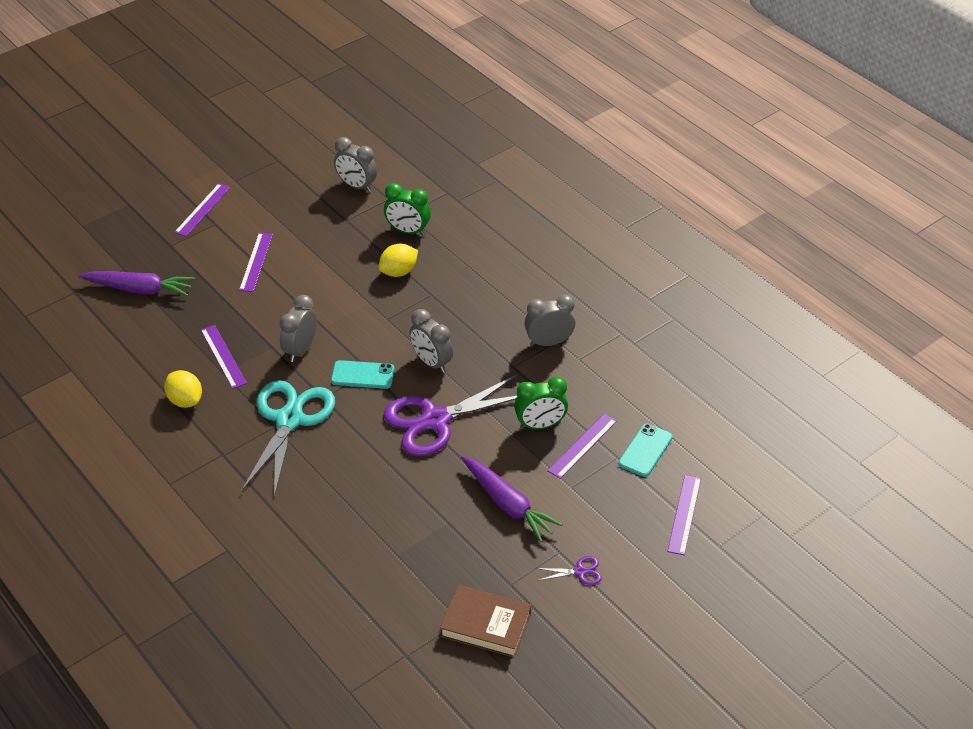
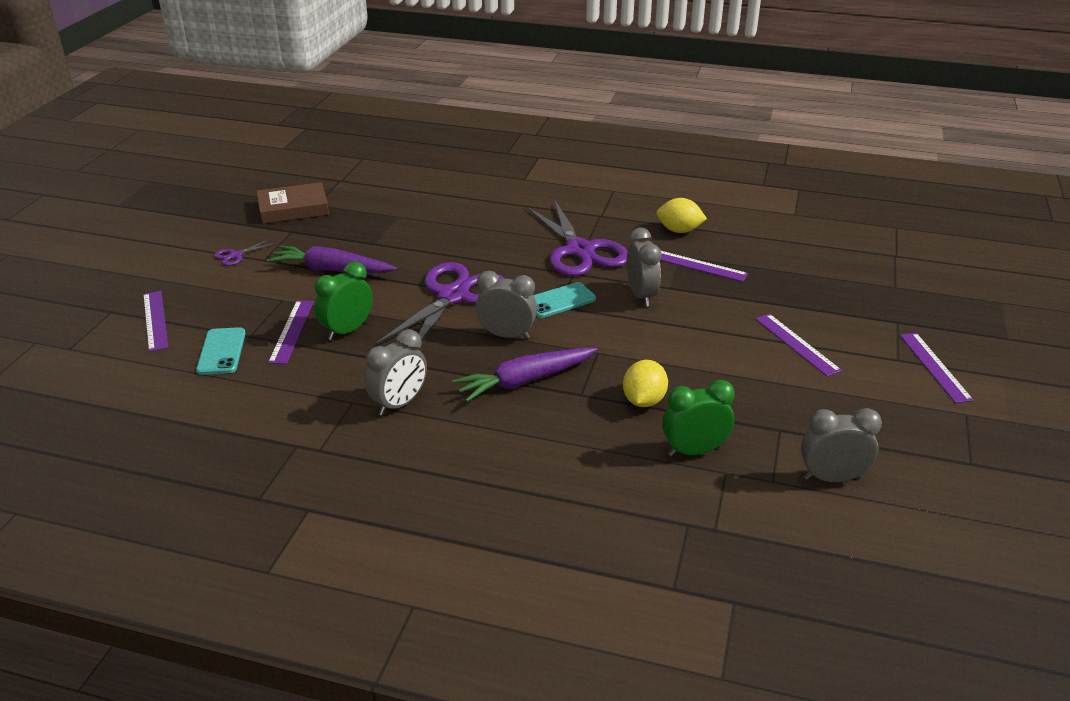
camera: 145 degrees right, 10 degrees down
(139, 289) = (851, 279): purple carrot -> purple carrot (525, 381)
(289, 419) = (580, 251): turquoise scissors -> purple scissors

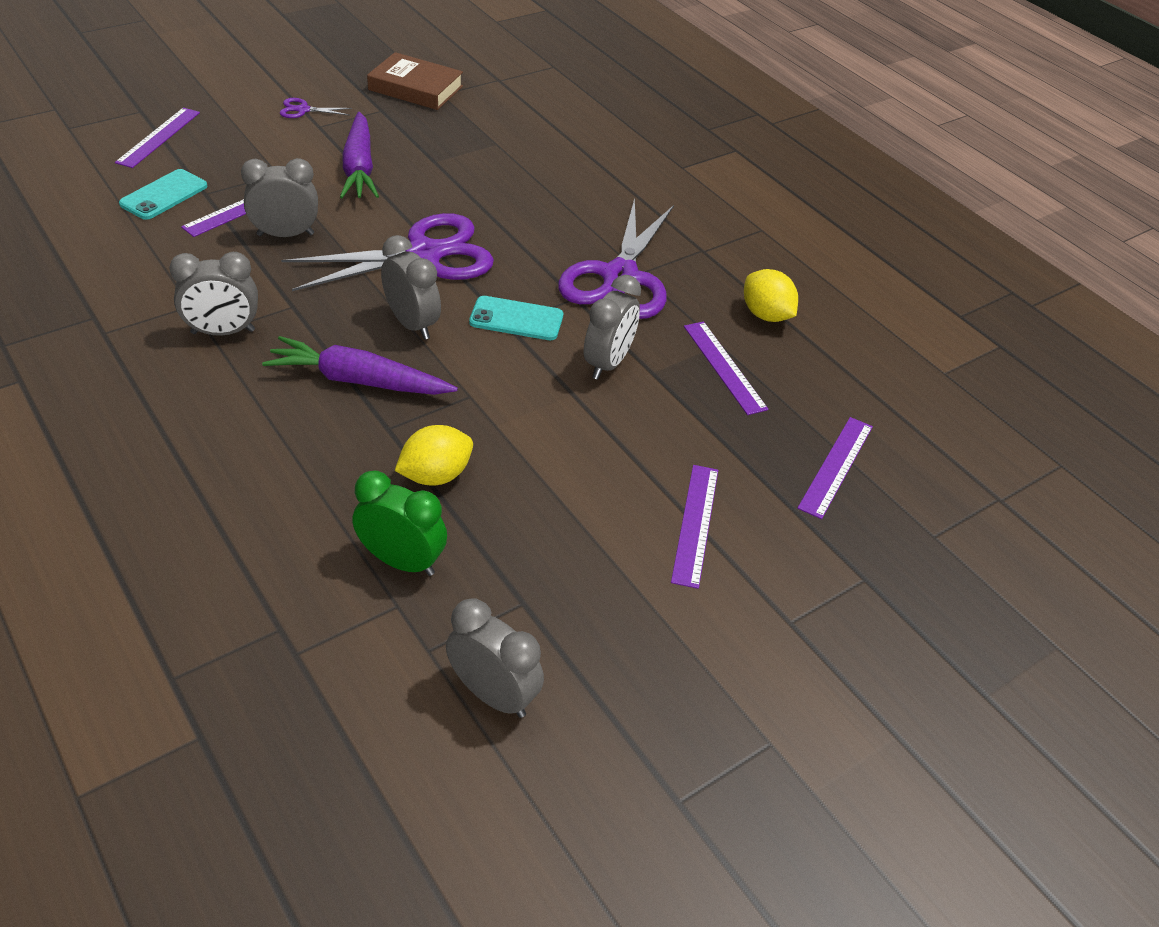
camera: 35 degrees right, 10 degrees up
(332, 270) = (359, 167): purple carrot -> purple carrot turned 150 degrees counterclockwise
(347, 330) = (285, 234): green clock -> grey clock
(934, 367) = (823, 662): purple ruler -> purple ruler (836, 466)

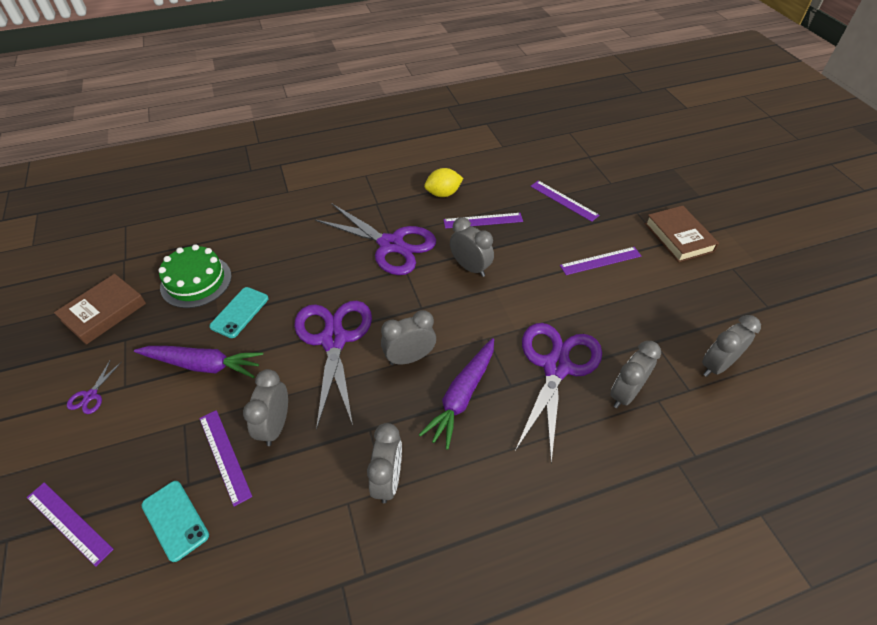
camera: 70 degrees left, 5 degrees up
(402, 561) = (625, 393): green clock -> grey clock
(435, 475) = (556, 366): yellow lemon -> purple scissors
(483, 134) = (196, 281): none -> green cake
(516, 319) = (418, 302): turquoise phone -> turquoise phone (239, 312)
(695, 524) = (600, 261): purple ruler -> purple ruler turned 45 degrees counterclockwise
(822, 649) = (678, 237): none -> brown book

